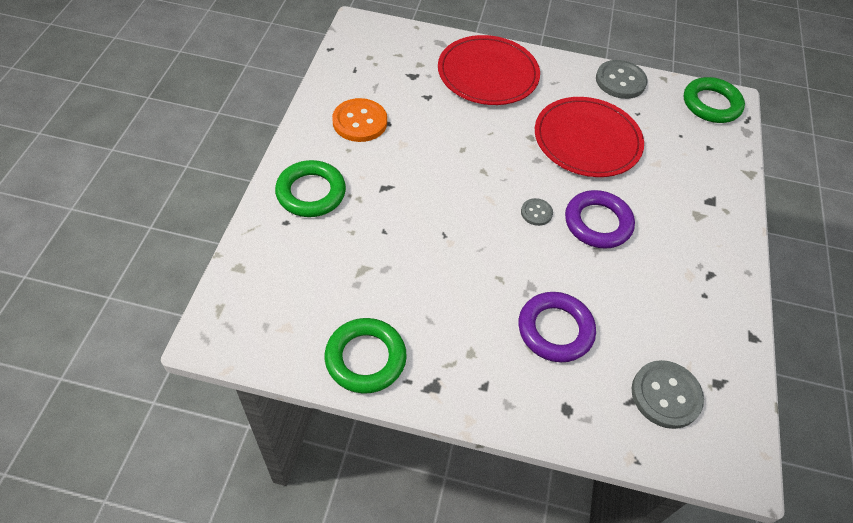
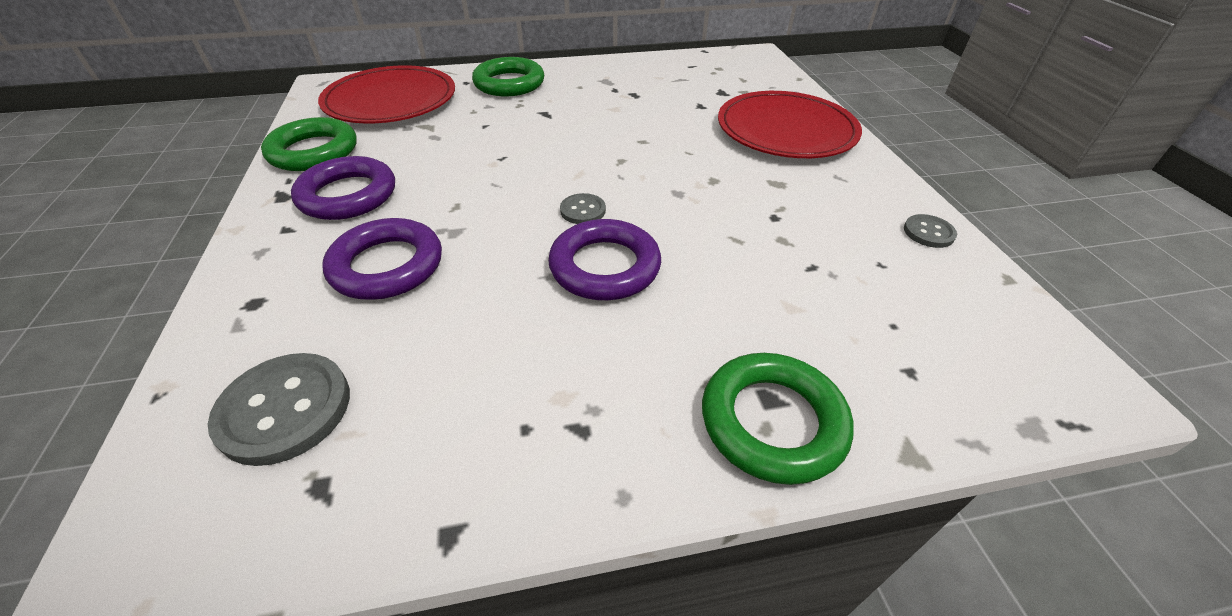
camera: 70 degrees right, 10 degrees down
(360, 122) = (622, 83): orange button -> none
(454, 341) = (348, 195): none -> purple ring
(587, 140) = (760, 225): red plate -> red plate (391, 100)
(620, 81) = (928, 232): grey button -> grey button, size x0.54
(711, 104) = (1033, 354): green ring -> green ring (772, 422)

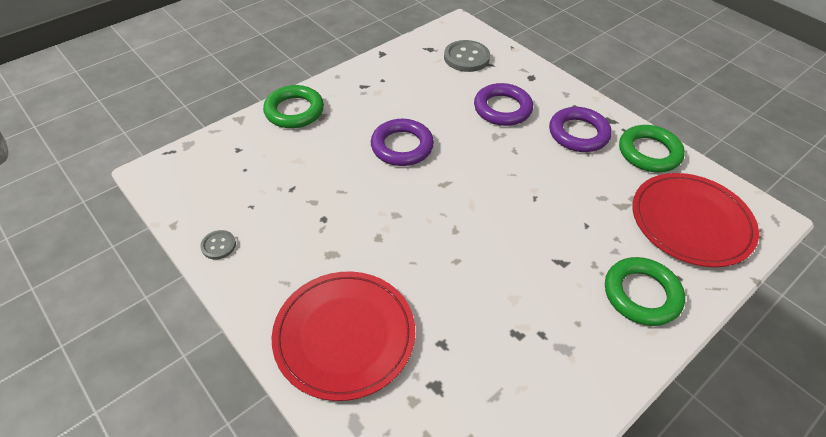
camera: 150 degrees right, 5 degrees up
(583, 210) = (442, 176): grey button -> none

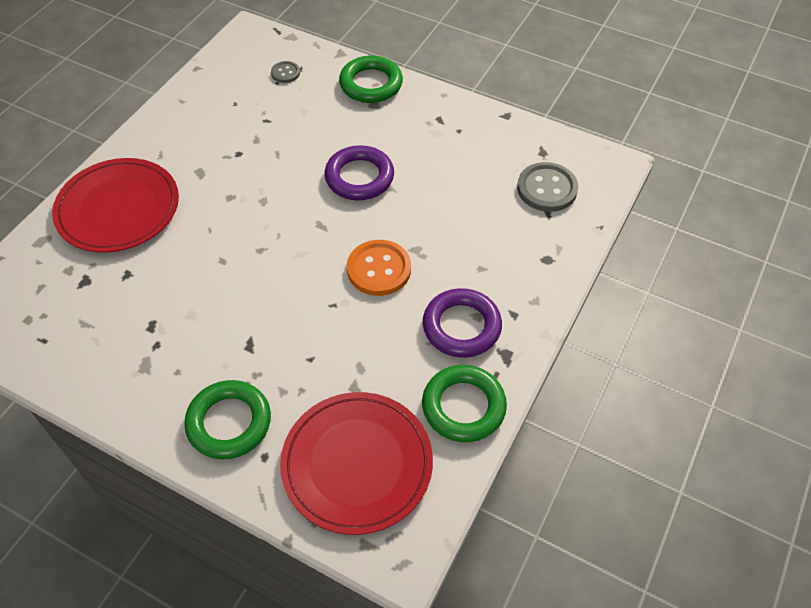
camera: 70 degrees right, 5 degrees up
(218, 245) = (184, 102): grey button -> grey button (285, 73)
(502, 109) = (468, 244): purple ring -> none
(508, 161) = (379, 269): none -> orange button

